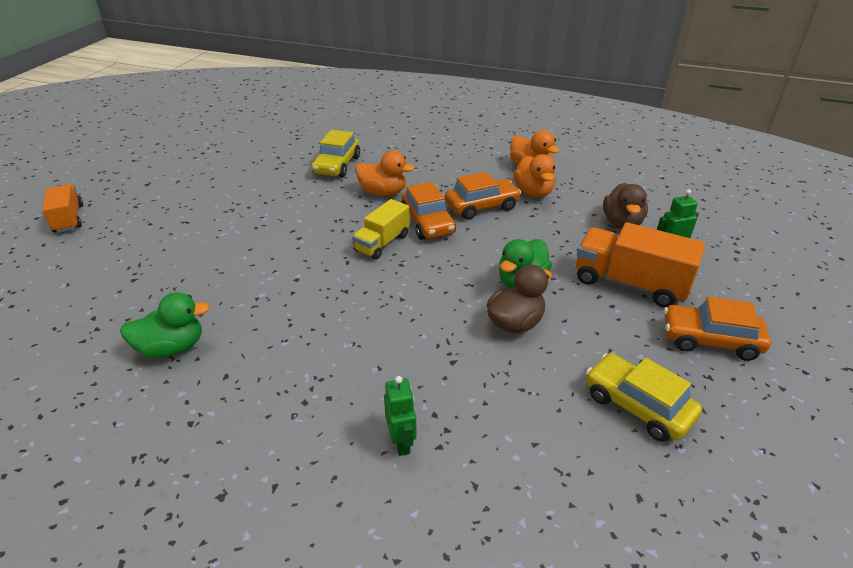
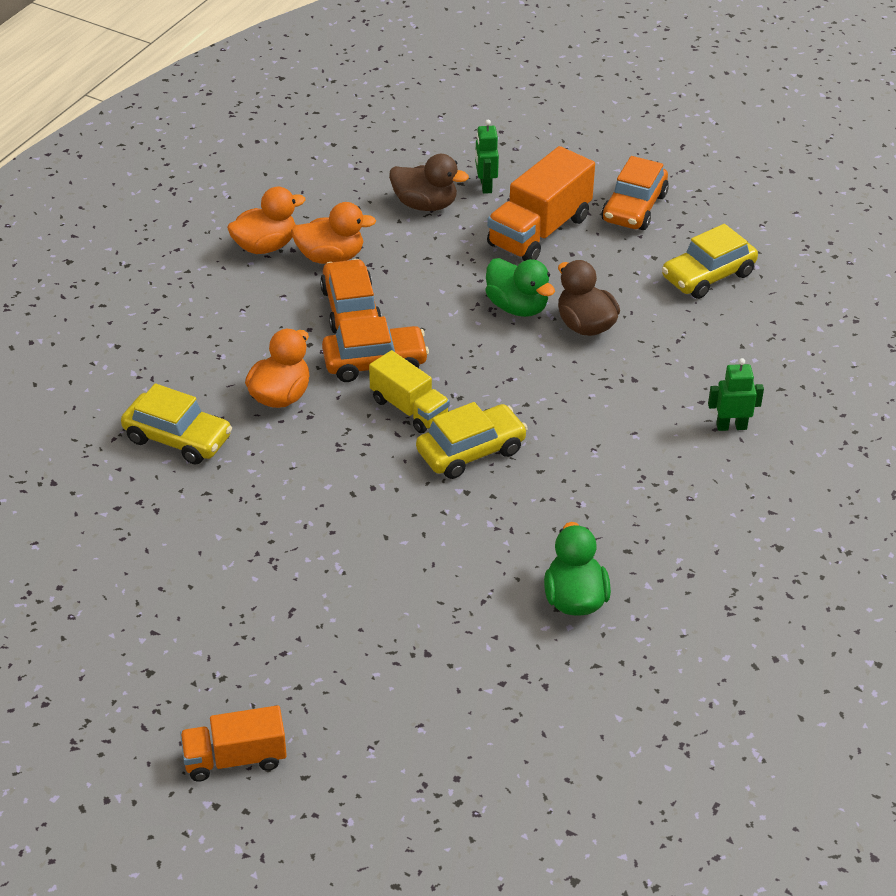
camera: 80 degrees left, 5 degrees up
(340, 276) = (471, 451): none -> yellow car

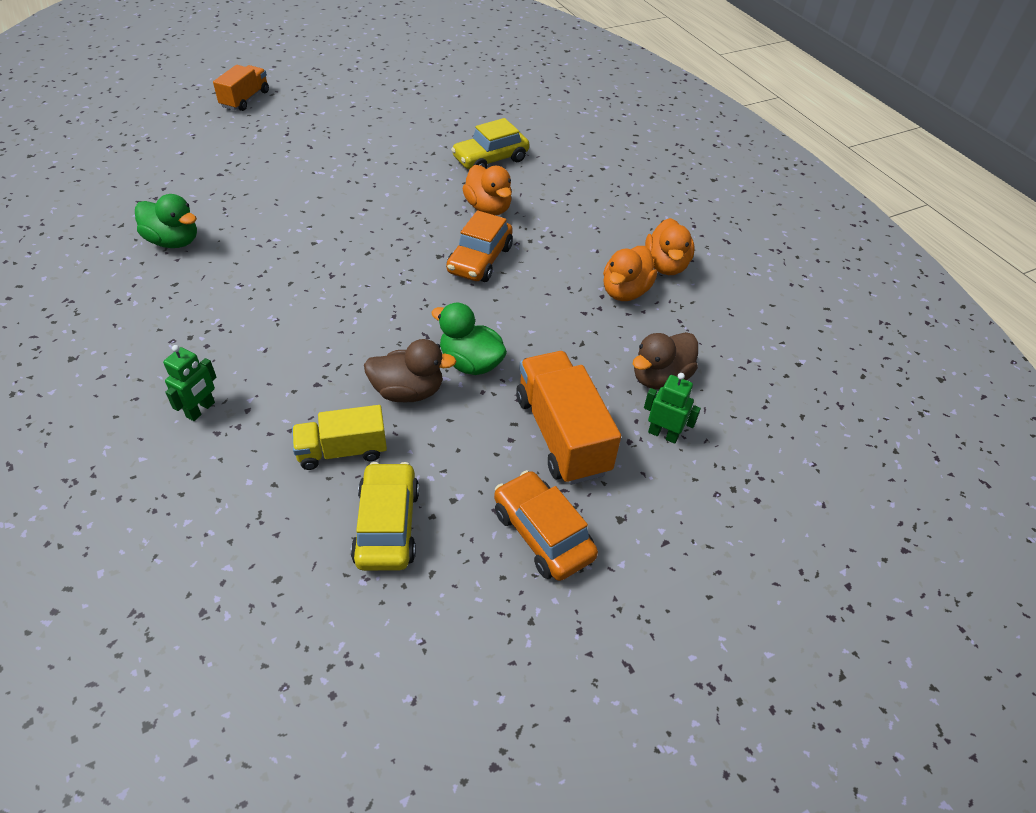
camera: 120 degrees right, 5 degrees up
(350, 309) = (551, 274): orange car -> none
(409, 409) = (416, 254): yellow truck -> yellow truck (342, 451)
(471, 451) = (345, 261): yellow car -> none
(517, 307) = (470, 363): green duck -> green duck turned 45 degrees clockwise

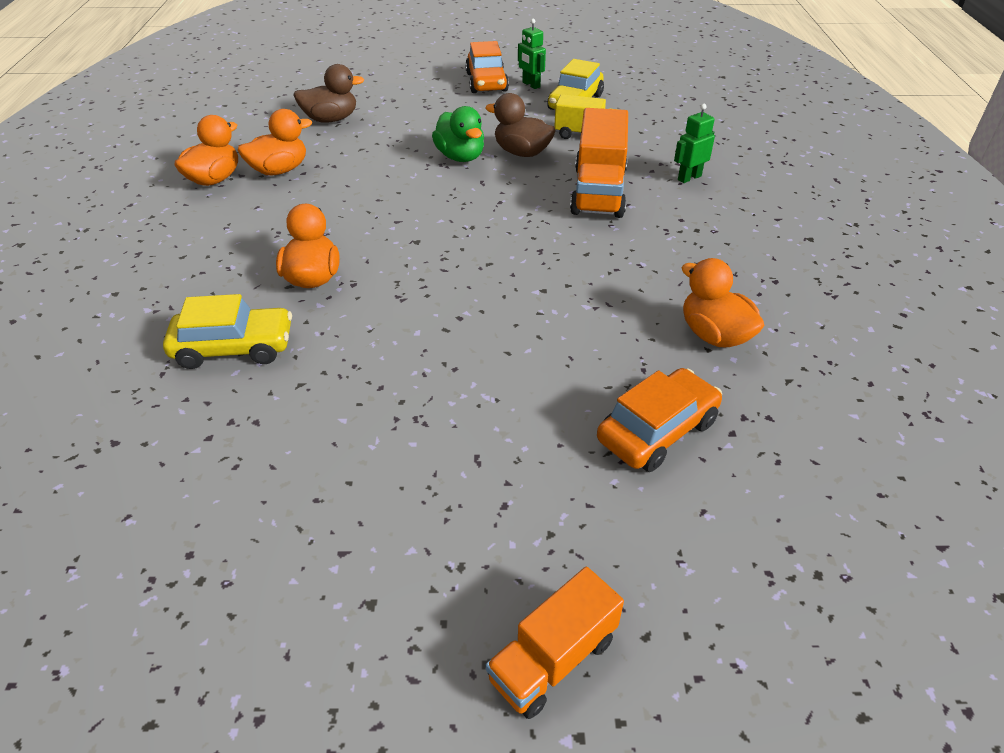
camera: 150 degrees left, 5 degrees down
(174, 241) = (714, 335): green duck -> orange duck
(480, 260) = (379, 226): orange car -> orange car (657, 431)
(562, 434) = (433, 111): orange truck -> orange truck (598, 191)
(663, 434) = (368, 98): green robot -> green robot (531, 85)

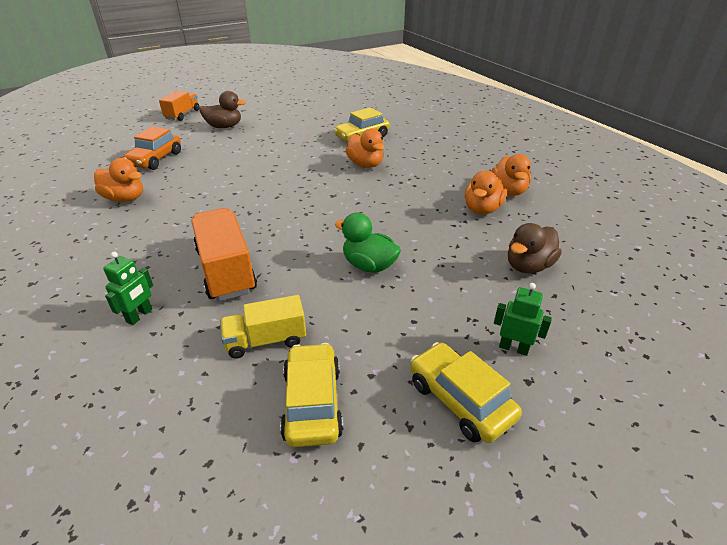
camera: 150 degrees right, 5 degrees down
(487, 82) = (460, 400): orange car -> yellow car
(522, 153) = (319, 290): brown duck -> brown duck (224, 127)
(531, 85) = (399, 422): green robot -> green robot (513, 348)

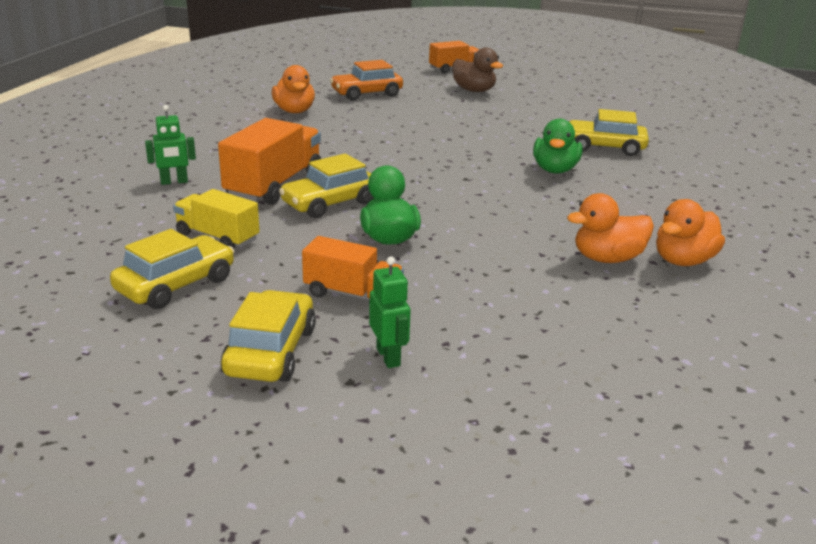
camera: 45 degrees right, 10 degrees down
(289, 262) = (330, 203): none -> yellow car
(365, 164) = (555, 170): orange duck -> green duck
(423, 320) = (353, 294): none -> orange truck
(528, 266) = (548, 322): brown duck -> none

